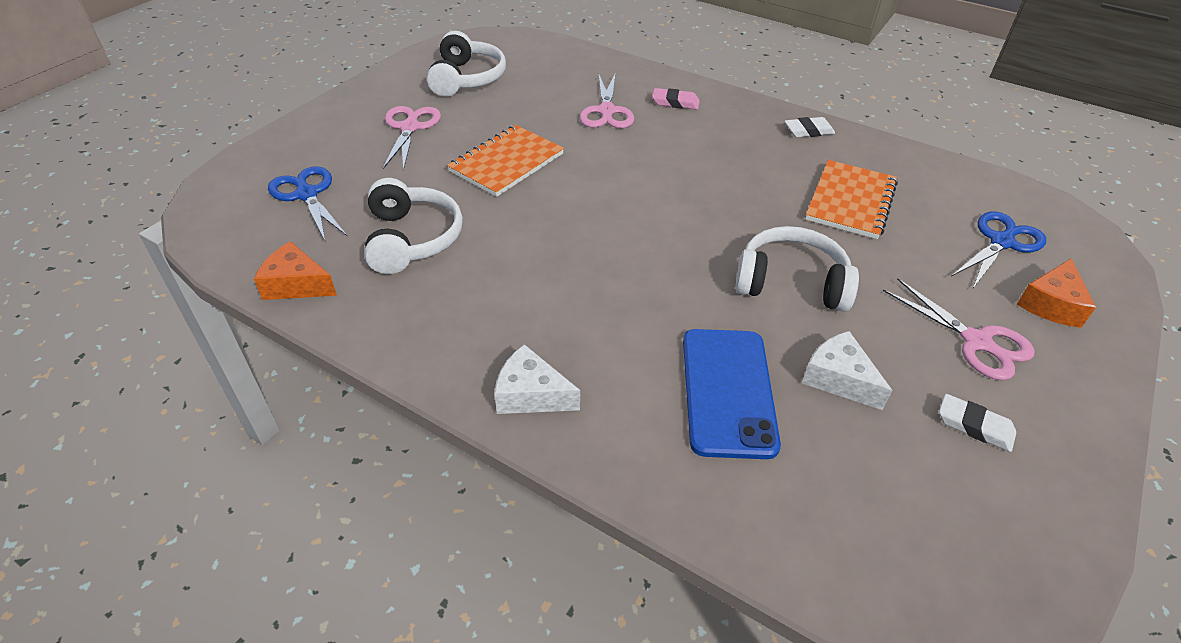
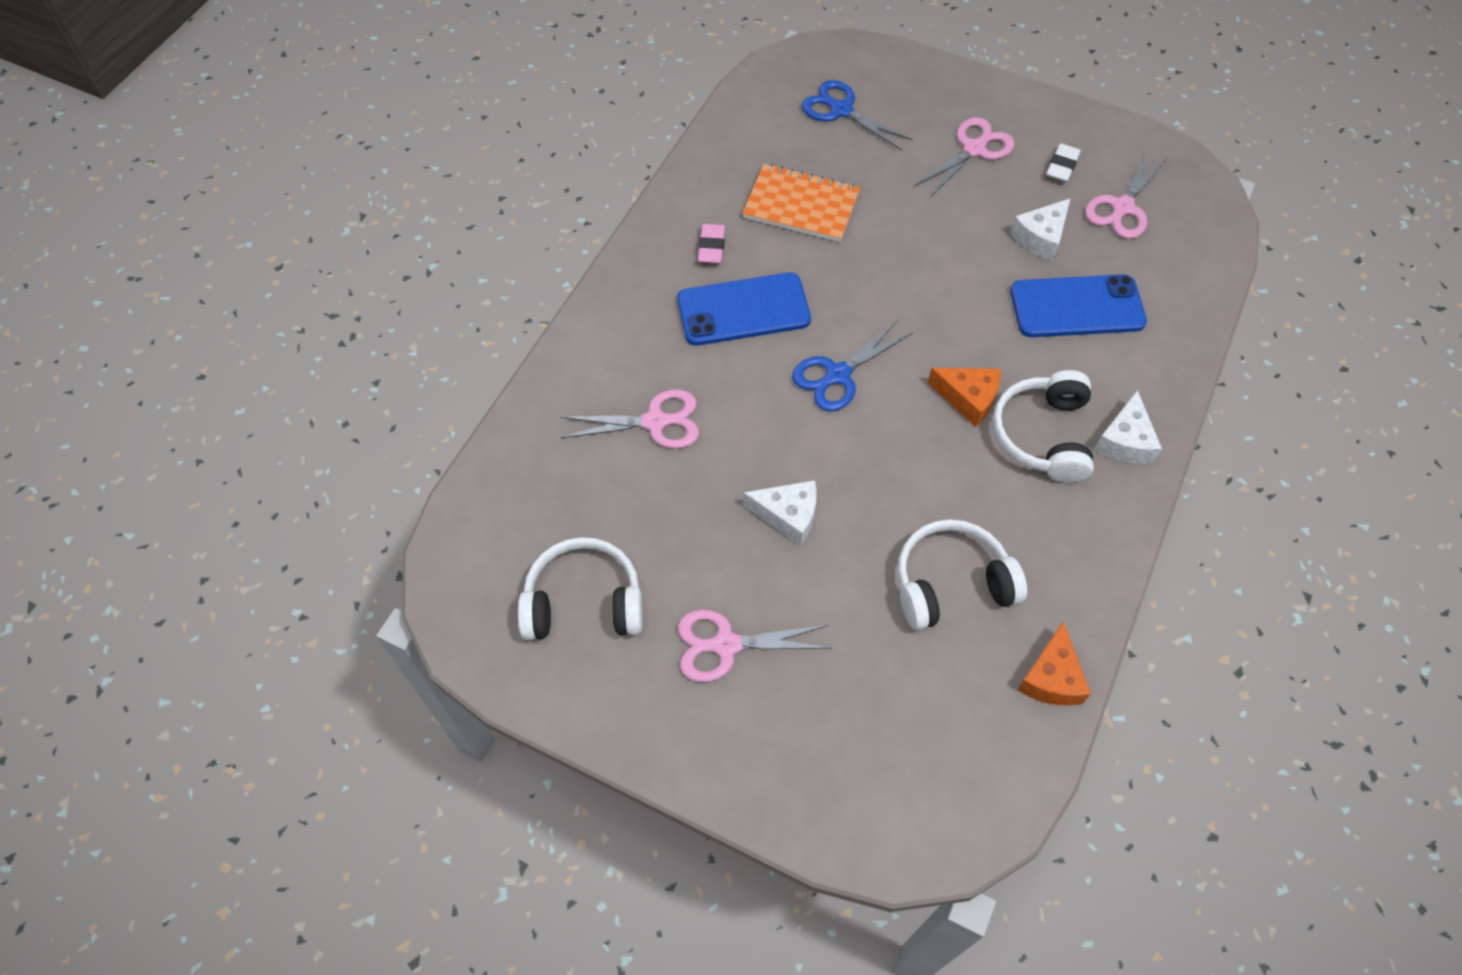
camera: 95 degrees left, 15 degrees up
(306, 194) = (896, 726): blue scissors -> blue scissors (837, 375)
(506, 163) = (788, 515): orange notebook -> white cheese
(675, 102) = (625, 351): pink eraser -> pink eraser (711, 247)
(717, 158) = (743, 310): none -> blue phone
(791, 283) = (935, 259): white headphones -> white headphones (1043, 435)
(808, 131) = (674, 227): white eraser -> none
(909, 479) = (1122, 208): none -> pink scissors
(1051, 304) = (916, 97): orange cheese -> orange cheese (968, 398)

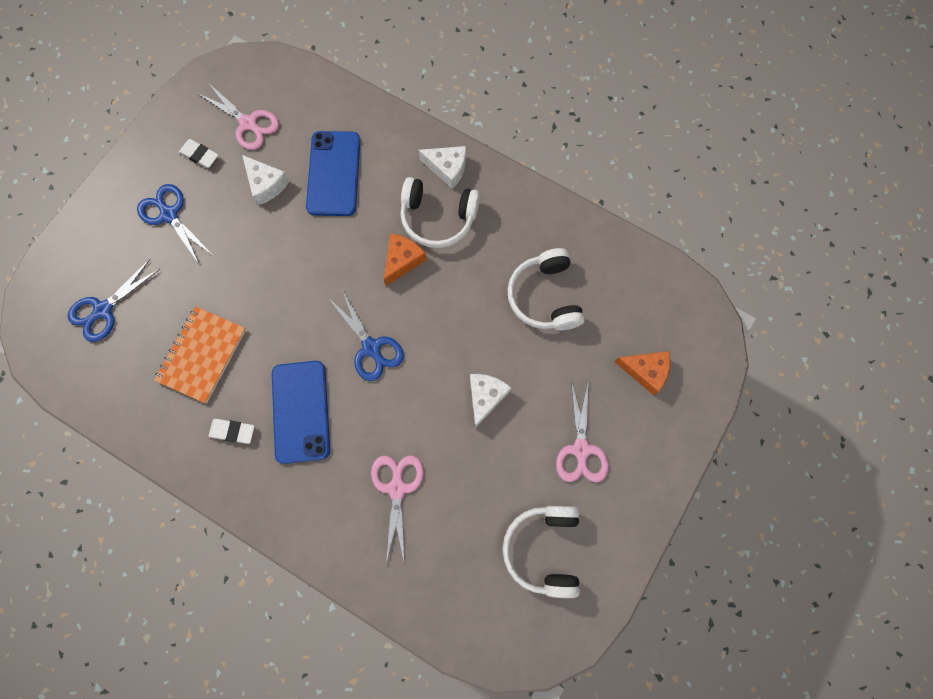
camera: 85 degrees left, 15 degrees up
(711, 247) = (233, 431): pink eraser -> white eraser
(974, 149) = (169, 214): pink scissors -> blue scissors
(1051, 677) = (611, 248): orange cheese -> orange cheese (645, 371)

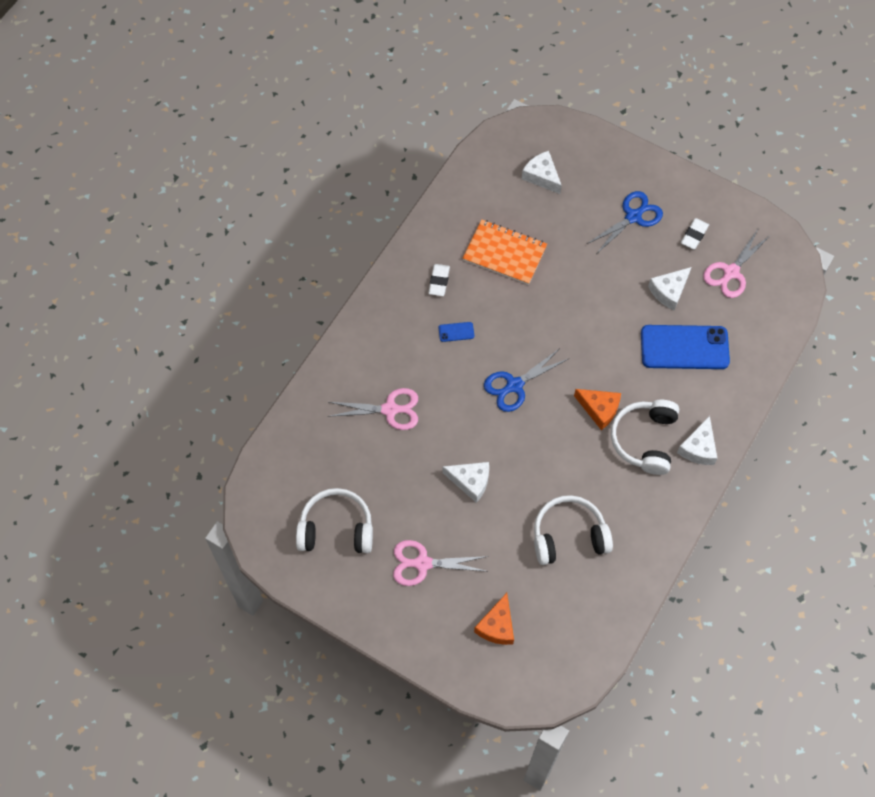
camera: 90 degrees right, 10 degrees down
(103, 310) = (542, 176): blue scissors -> white cheese
(301, 411) = (456, 332): blue phone -> blue phone, size x0.40

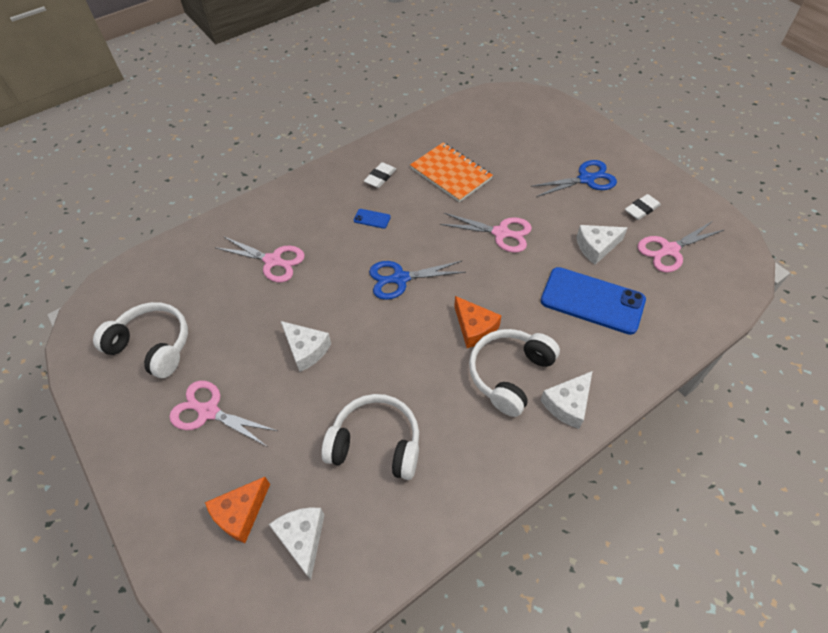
camera: 25 degrees right, 10 degrees down
(542, 176) = (514, 129): white cheese -> white cheese (302, 538)
(581, 305) = (501, 233): none -> pink scissors

